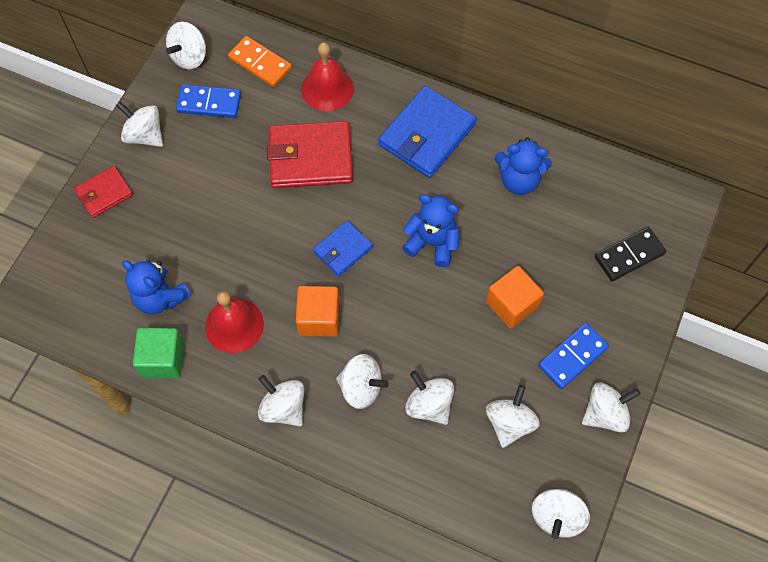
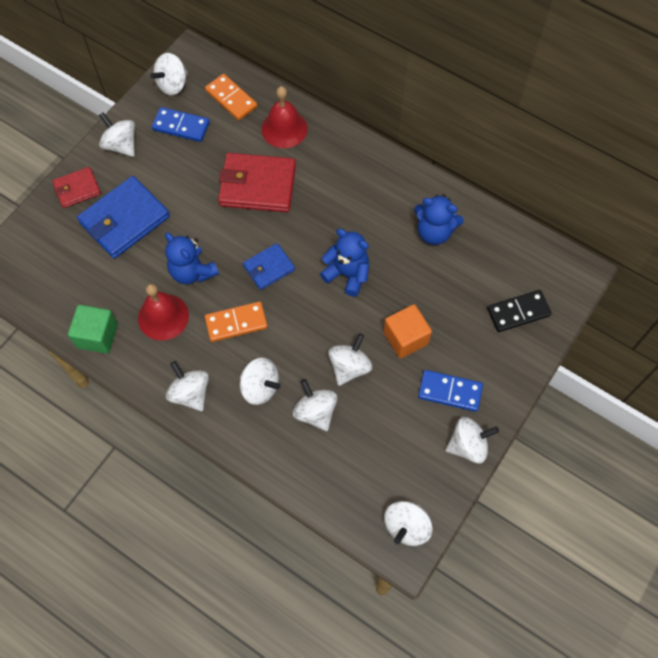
camera: 10 degrees right, 0 degrees up
(160, 297) = (106, 283): blue teddy bear -> blue teddy bear (192, 272)
(319, 318) = (236, 323): orange cube -> orange domino
(426, 135) = (362, 181): blue wallet -> blue wallet (124, 219)
(509, 423) = (382, 439): white spinning top -> white spinning top (349, 367)
(573, 357) = (449, 392): blue domino -> blue domino turned 45 degrees clockwise

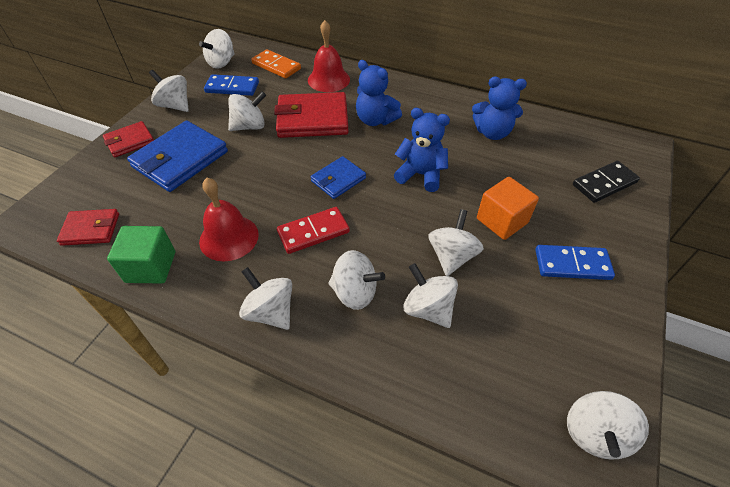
camera: 10 degrees left, 15 degrees down
(46, 289) = (91, 229): none -> red wallet
(192, 272) = (257, 193): blue teddy bear -> blue teddy bear (375, 120)
(236, 323) = (313, 232): orange domino -> red domino
(468, 445) = (620, 317): white spinning top -> white spinning top (249, 126)

